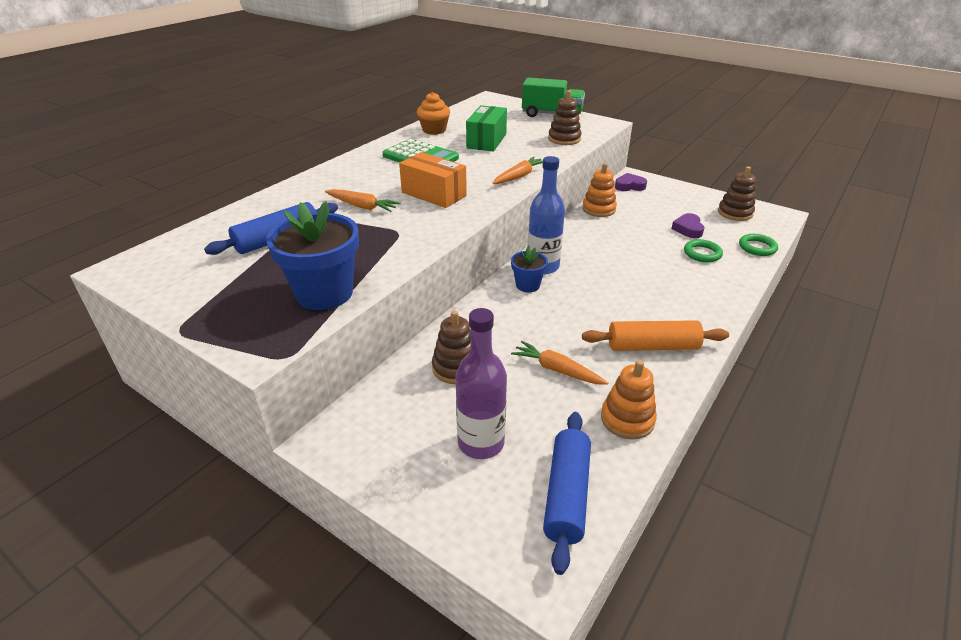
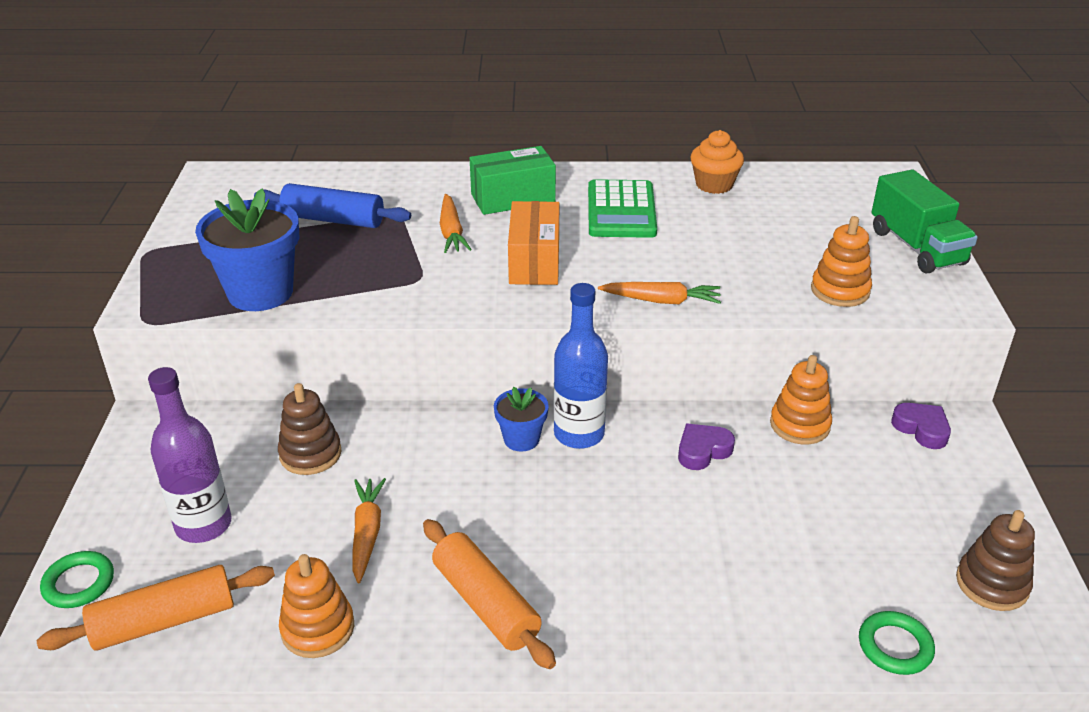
camera: 55 degrees right, 0 degrees up
(486, 141) = (737, 234): green box -> green box (513, 198)
(564, 139) = (840, 290): brown stacking toy -> orange stacking toy
(566, 495) = (164, 621): blue rolling pin -> orange rolling pin
(688, 229) = (856, 542): purple heart -> purple heart (703, 451)
(702, 253) = (793, 582): green ring -> green ring (79, 583)

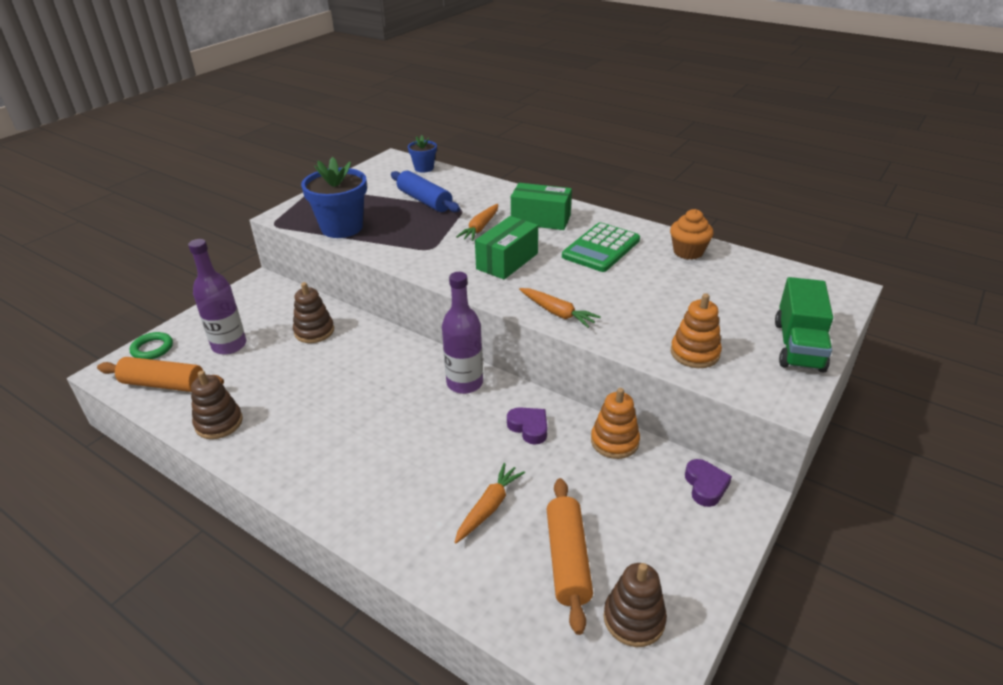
camera: 35 degrees right, 0 degrees up
(318, 628) = (219, 423): orange stacking toy -> brown stacking toy
(367, 533) = (294, 386): orange carrot -> orange carrot (489, 507)
(486, 604) = (307, 453): orange rolling pin -> orange rolling pin (567, 559)
(521, 439) = (429, 371): blue flower pot -> blue flower pot (424, 168)
(534, 262) = (507, 261): orange box -> green box
(579, 434) = (464, 383): blue bottle -> purple bottle
(703, 451) = (529, 428): purple heart -> purple heart turned 45 degrees clockwise
(895, 646) = (512, 617): green ring -> none

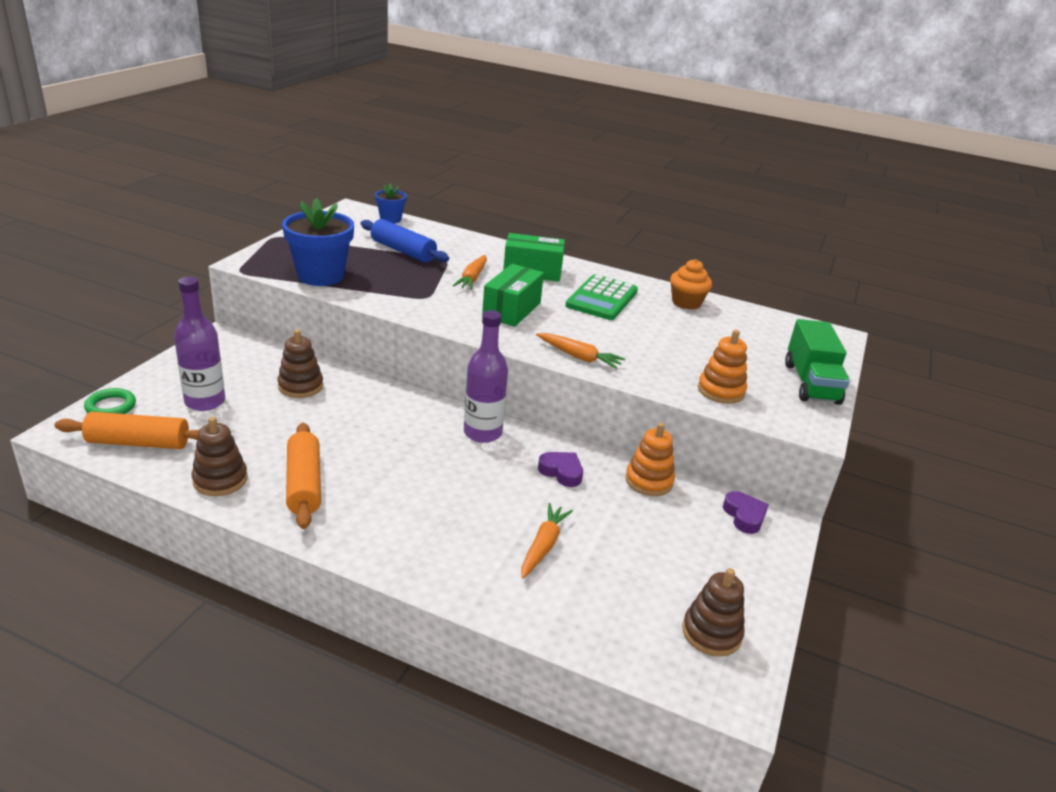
camera: 15 degrees left, 5 degrees down
(567, 559) = (634, 587): orange rolling pin -> orange rolling pin (304, 484)

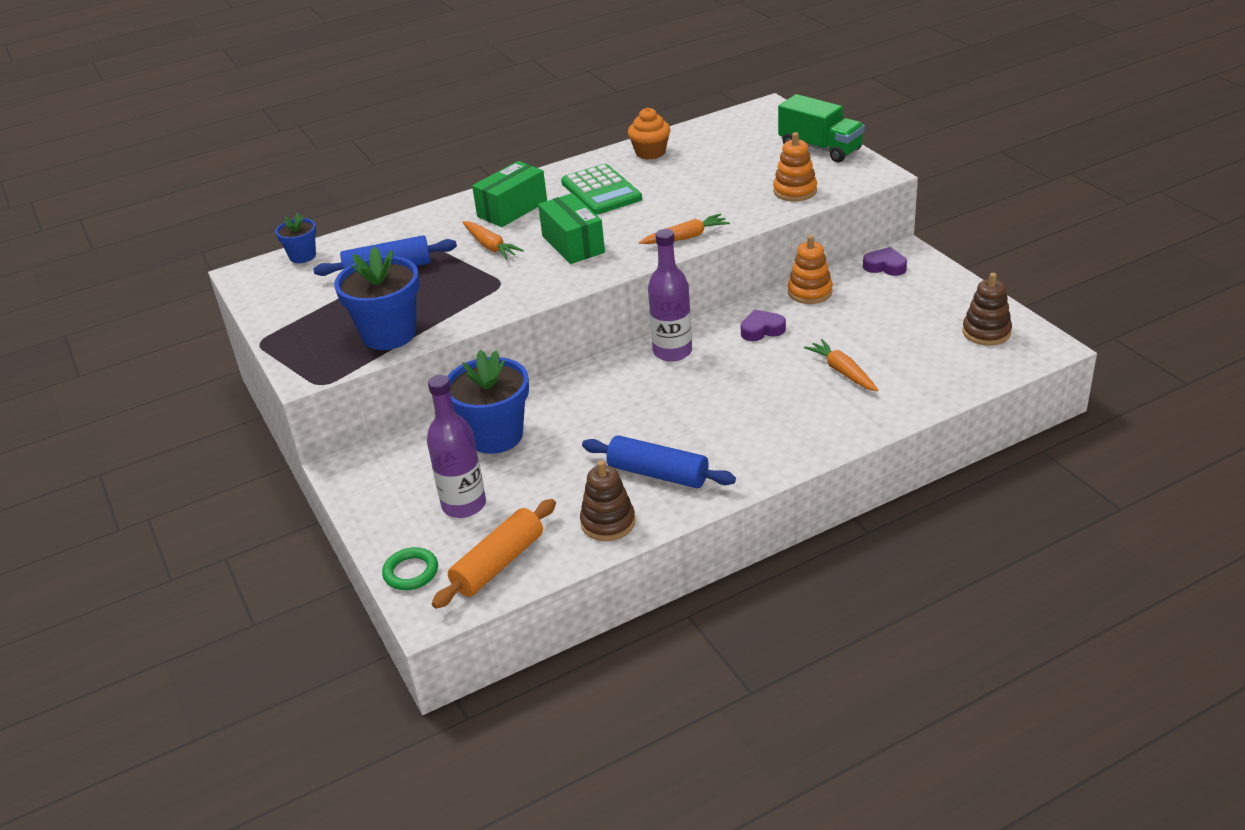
camera: 45 degrees left, 5 degrees up
(300, 386) = (495, 436): brown stacking toy -> blue flower pot
(304, 484) = (658, 474): orange rolling pin -> blue rolling pin

